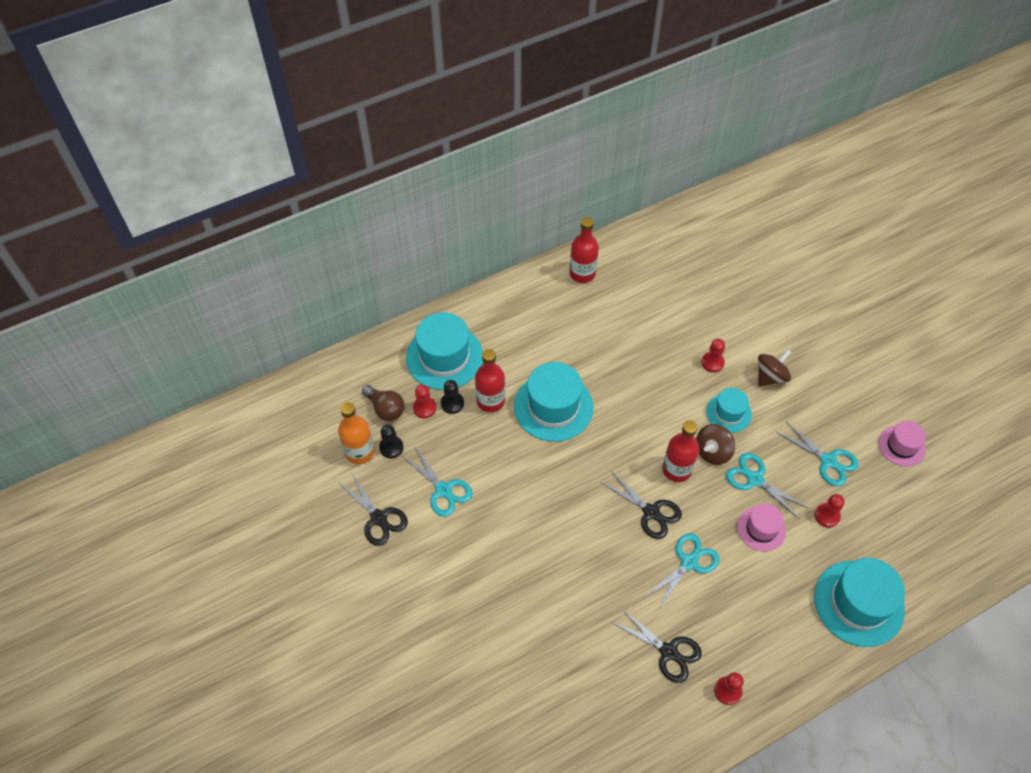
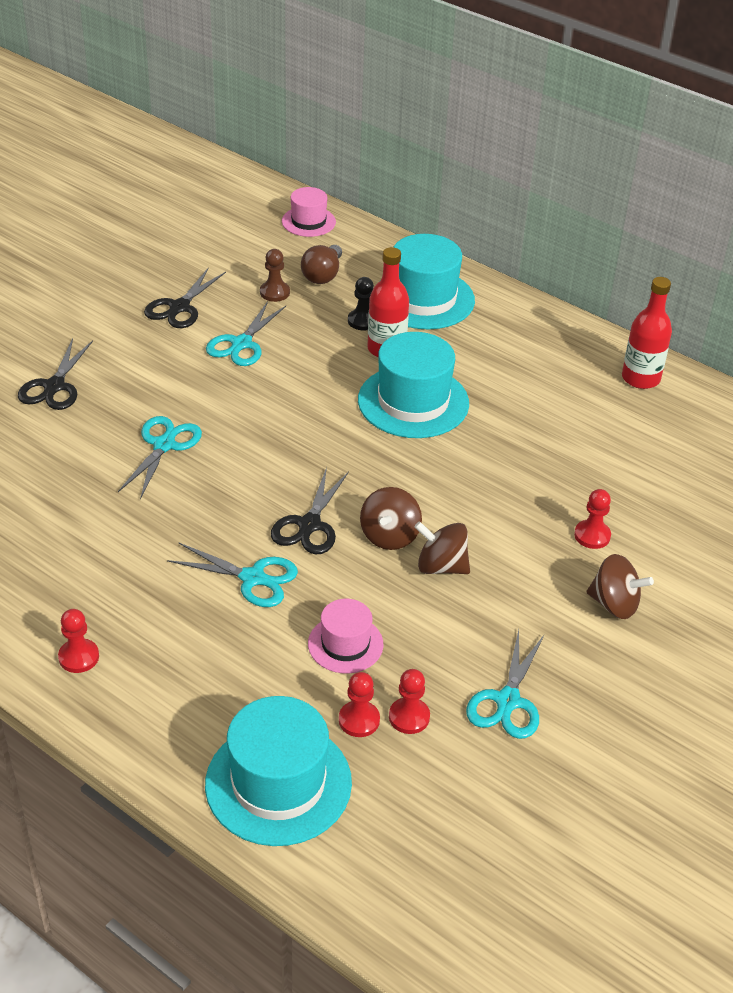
camera: 65 degrees right, 15 degrees down
(360, 452) = (255, 273): orange bottle -> none
(391, 447) = (274, 292): black pawn -> brown pawn
(424, 408) = (342, 302): red pawn -> red pawn (359, 720)
(668, 652) = (112, 585): black scissors -> black scissors (54, 386)
(676, 469) = (389, 536): red bottle -> brown spinning top
(728, 413) = (518, 570): turquoise hat -> none
(755, 479) = (423, 621): turquoise scissors -> turquoise scissors (164, 445)
(901, 446) = (597, 793): pink hat -> pink hat (308, 221)

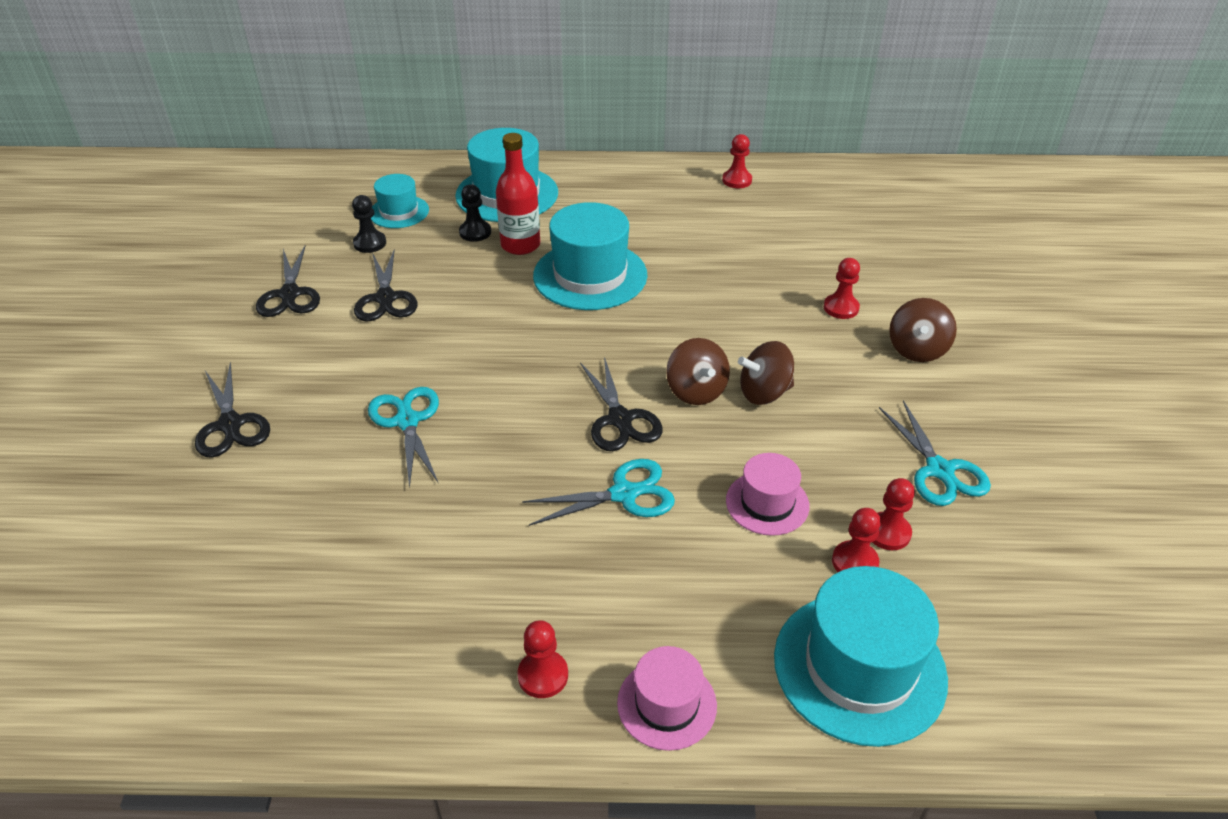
camera: 35 degrees left, 0 degrees up
(241, 344) = (385, 298): turquoise scissors -> black scissors
(274, 292) = (370, 243): brown pawn -> black pawn
(308, 221) = (338, 175): pink hat -> pink hat (667, 704)
(323, 275) = (399, 212): brown light bulb -> turquoise hat
(614, 604) = (917, 349): brown spinning top -> brown spinning top turned 120 degrees clockwise
(640, 378) = (737, 180): red bottle -> red pawn

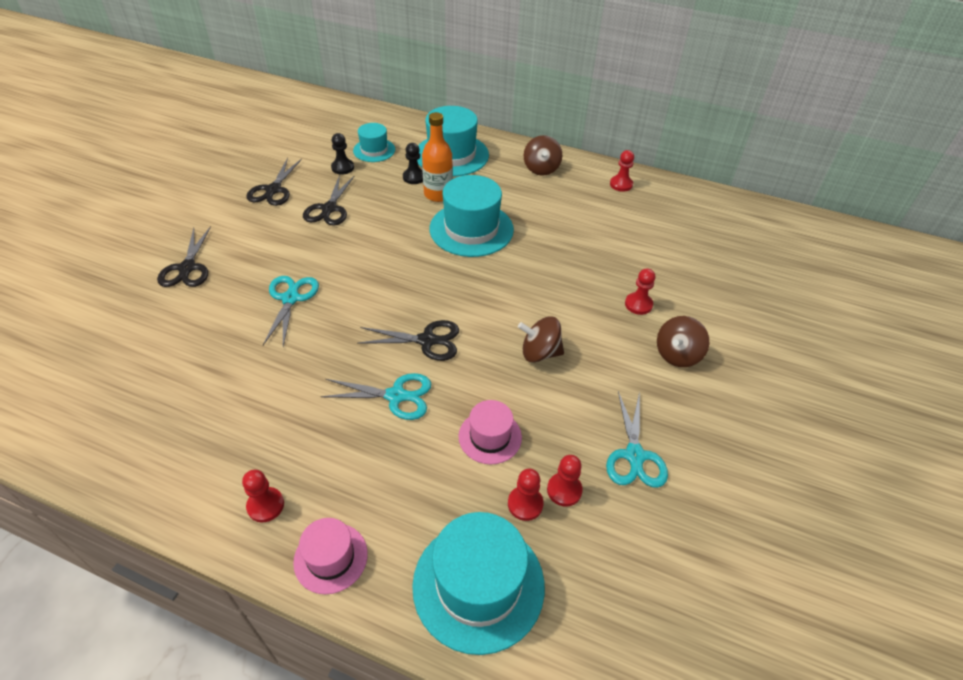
camera: 20 degrees right, 5 degrees up
(520, 245) = (438, 194): red bottle -> orange bottle
(620, 419) = (427, 340): black scissors -> black scissors turned 90 degrees counterclockwise
(696, 391) = (492, 336): brown spinning top -> brown spinning top (541, 169)

